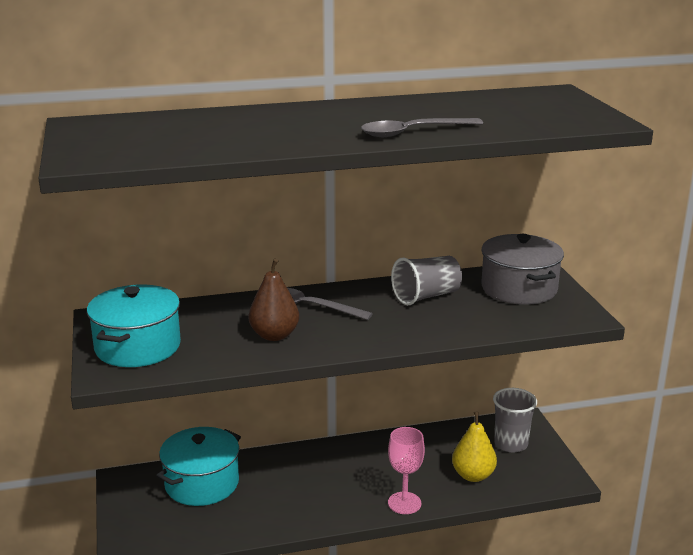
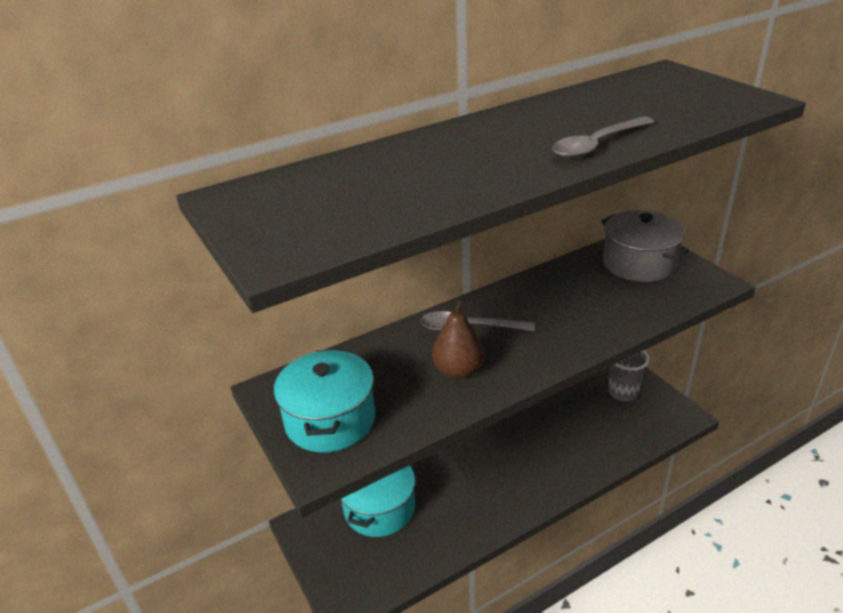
camera: 15 degrees left, 10 degrees up
(404, 503) = (570, 478): pink goblet -> none
(426, 296) = (566, 290): grey cup -> none
(473, 475) = (611, 433): yellow pear -> none

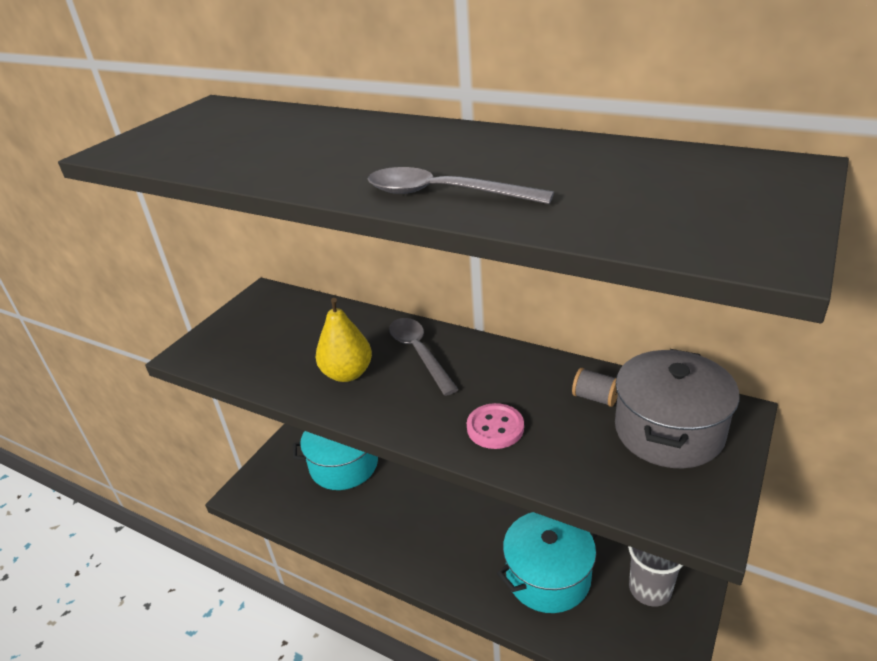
camera: 60 degrees right, 0 degrees up
(330, 420) = (243, 335): turquoise pot -> turquoise pot (548, 576)
(458, 371) = (347, 373): brown pear -> yellow pear
(585, 322) = (495, 428): none -> pink button
(588, 275) = (595, 397): none -> grey spool

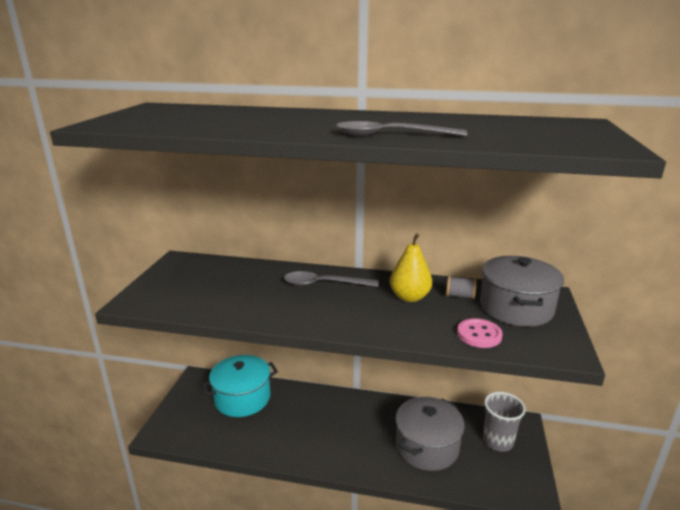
camera: 20 degrees left, 10 degrees down
(347, 373) = (275, 301): yellow pear -> yellow pear (409, 297)
(419, 353) = (324, 284): grey spoon -> grey spoon turned 45 degrees counterclockwise
(495, 428) = (403, 320): pink button -> pink button (479, 334)
(548, 576) = (427, 446): turquoise pot -> grey pot

